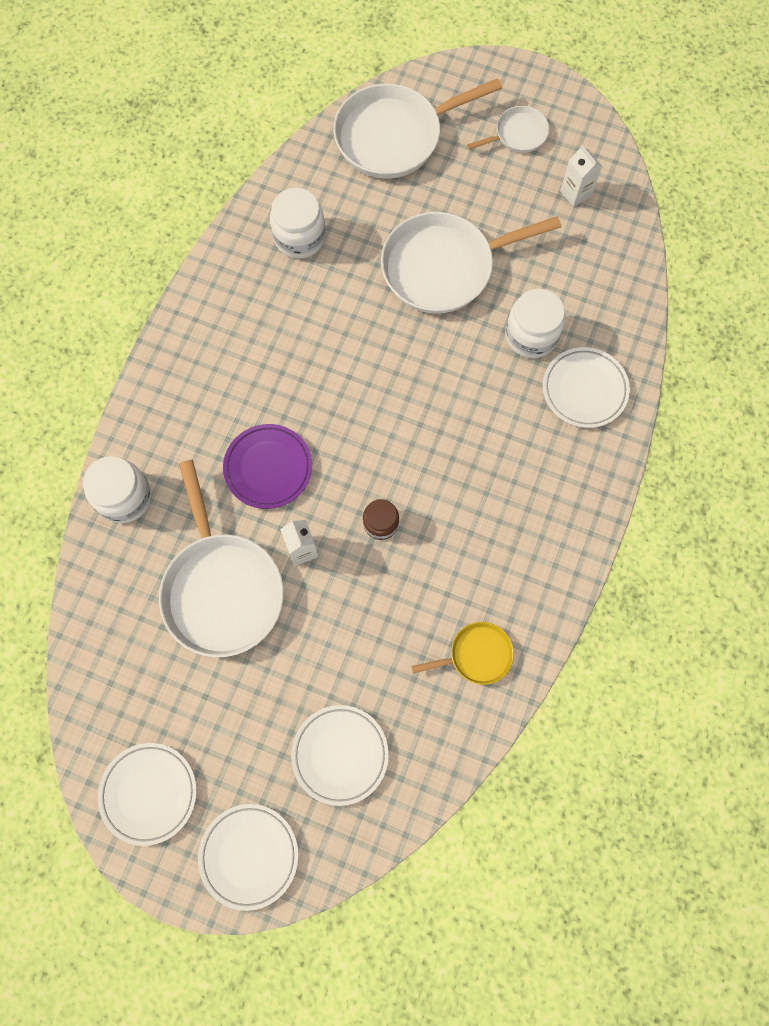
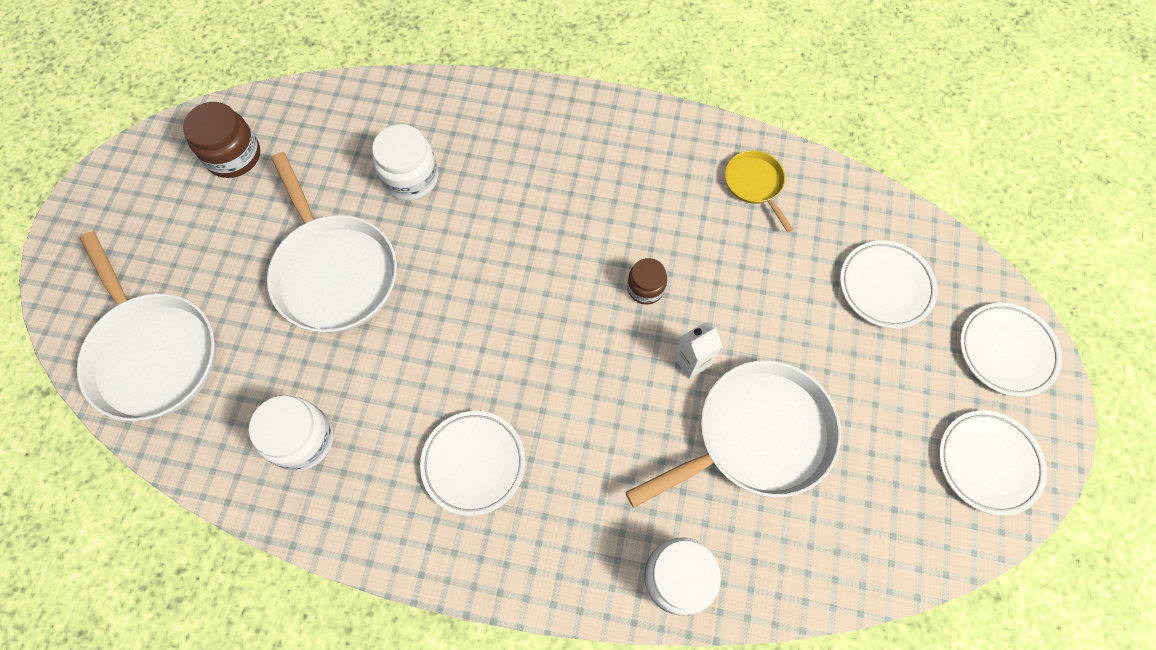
camera: 100 degrees left, 5 degrees down
(268, 468) = (607, 415): purple plate -> none
(518, 134) = (154, 220): white pan -> none
(575, 193) = (233, 156): white carton -> brown jar
(584, 390) = (466, 125): white plate -> white plate (474, 463)

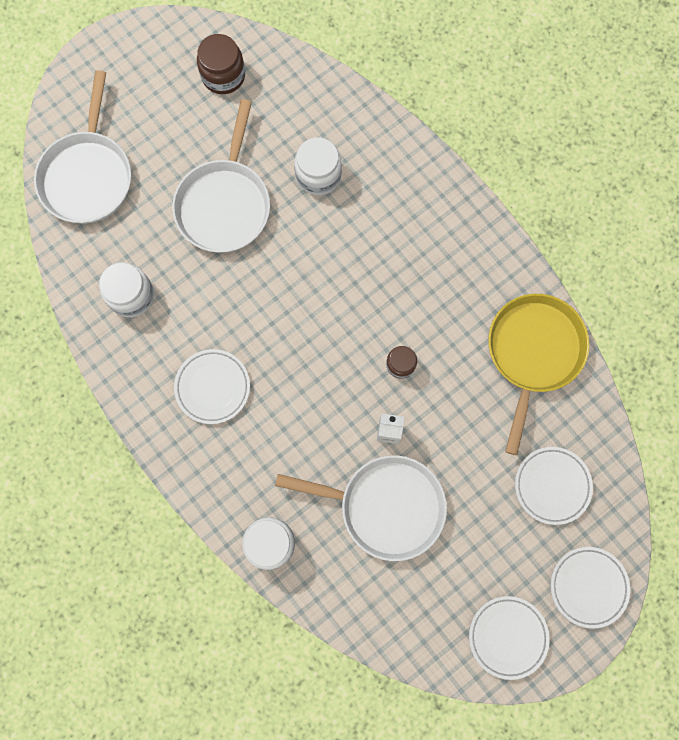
camera: 40 degrees right, 10 degrees up
(755, 184) = (533, 353): yellow pan -> yellow pan, size x2.00

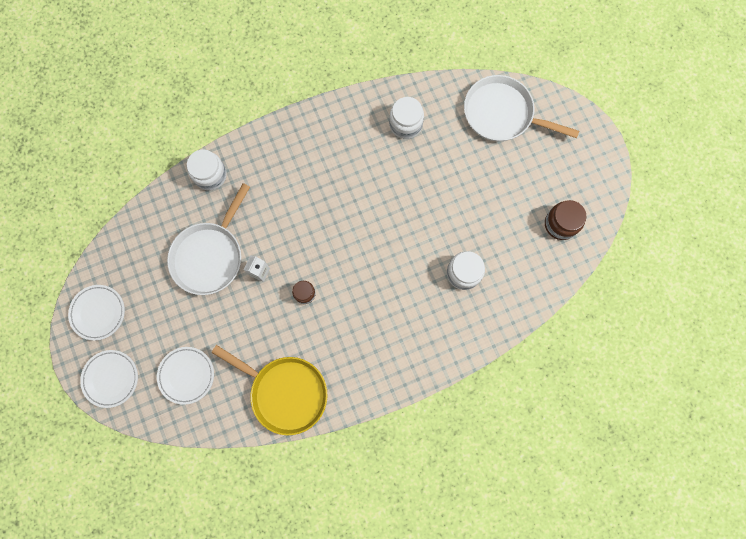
camera: 105 degrees right, 0 degrees up
(213, 387) = (326, 163): white plate -> none
(225, 204) = (457, 201): white pan -> none

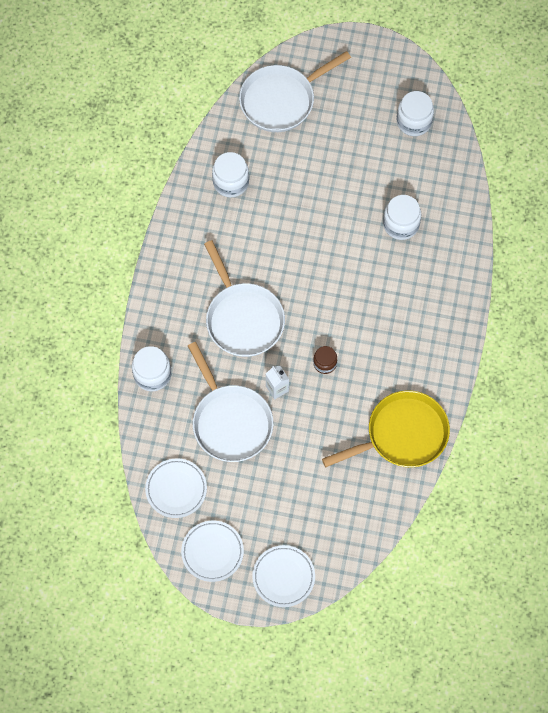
camera: 55 degrees left, 10 degrees down
(186, 375) = (327, 509): white plate -> white plate (176, 489)
(299, 208) = (243, 318): none -> white pan
(560, 224) = (414, 121): brown jar -> white jar

